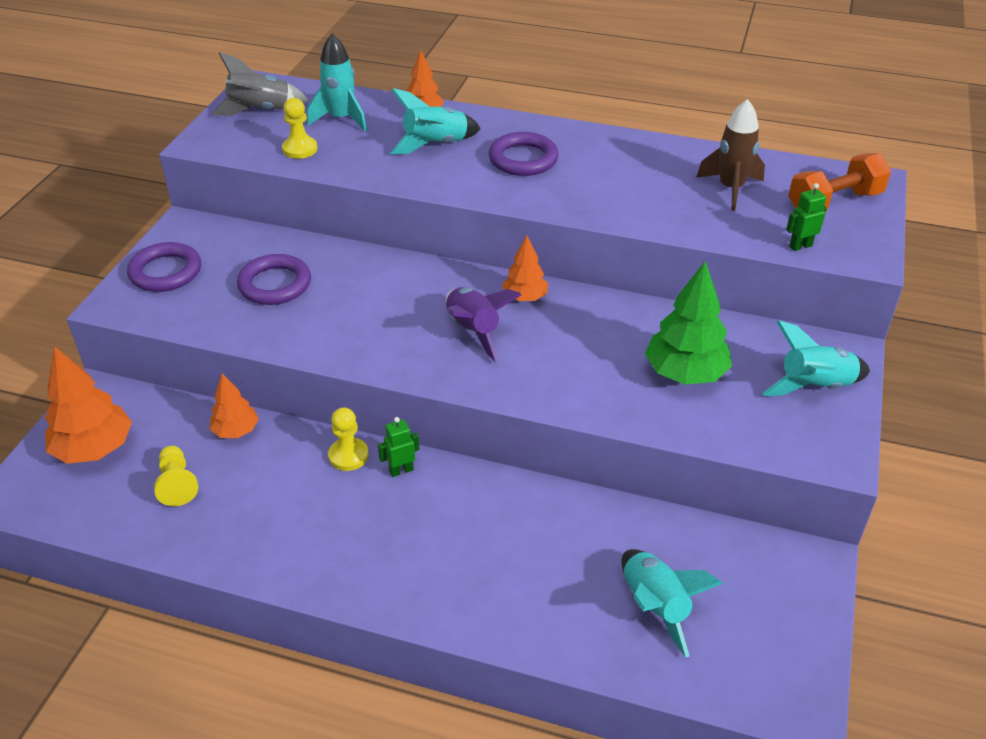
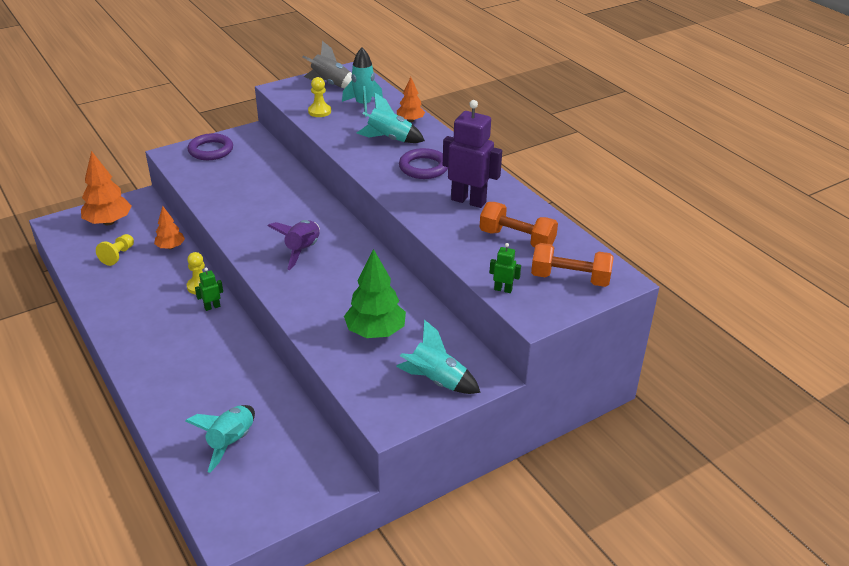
camera: 40 degrees right, 5 degrees down
(275, 284) = (247, 180): purple ring -> none
(401, 470) = (212, 307): green robot -> green robot turned 45 degrees counterclockwise
(525, 297) = (354, 248): orange tree -> none
(624, 172) = (468, 201): none -> purple robot
(730, 189) = (517, 239): brown rocket -> orange dumbbell

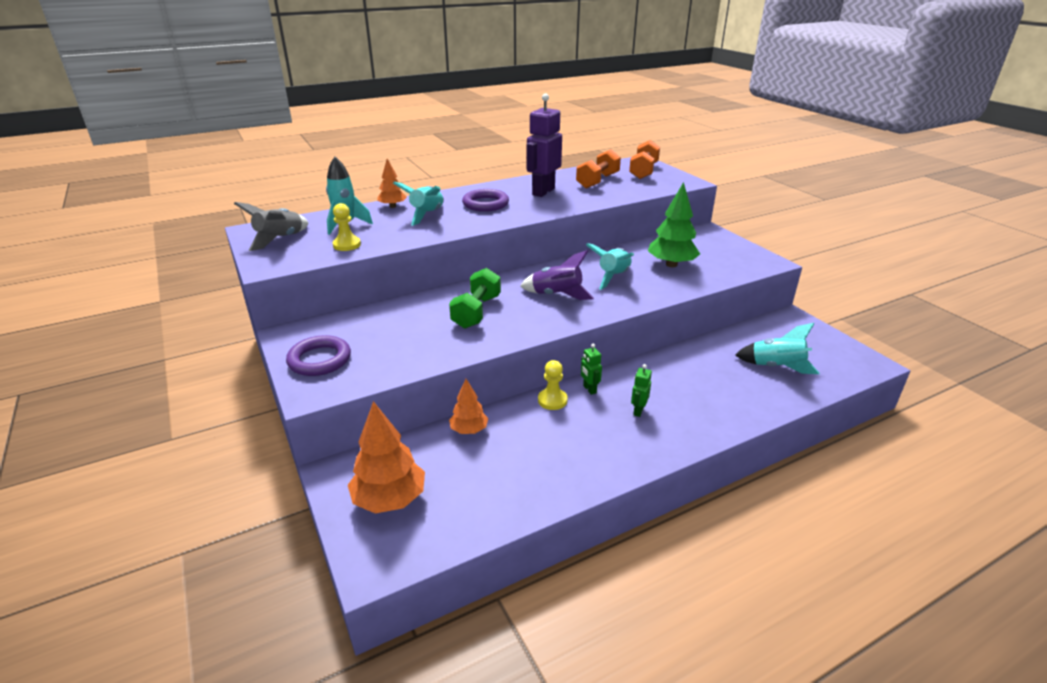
camera: 85 degrees left, 5 degrees down
(118, 255) = (480, 477): yellow pawn -> none
(274, 208) = (476, 312): none -> green dumbbell
(436, 381) = (720, 245): turquoise rocket -> turquoise rocket (613, 277)
(503, 289) = (661, 188): green robot -> green robot (638, 411)

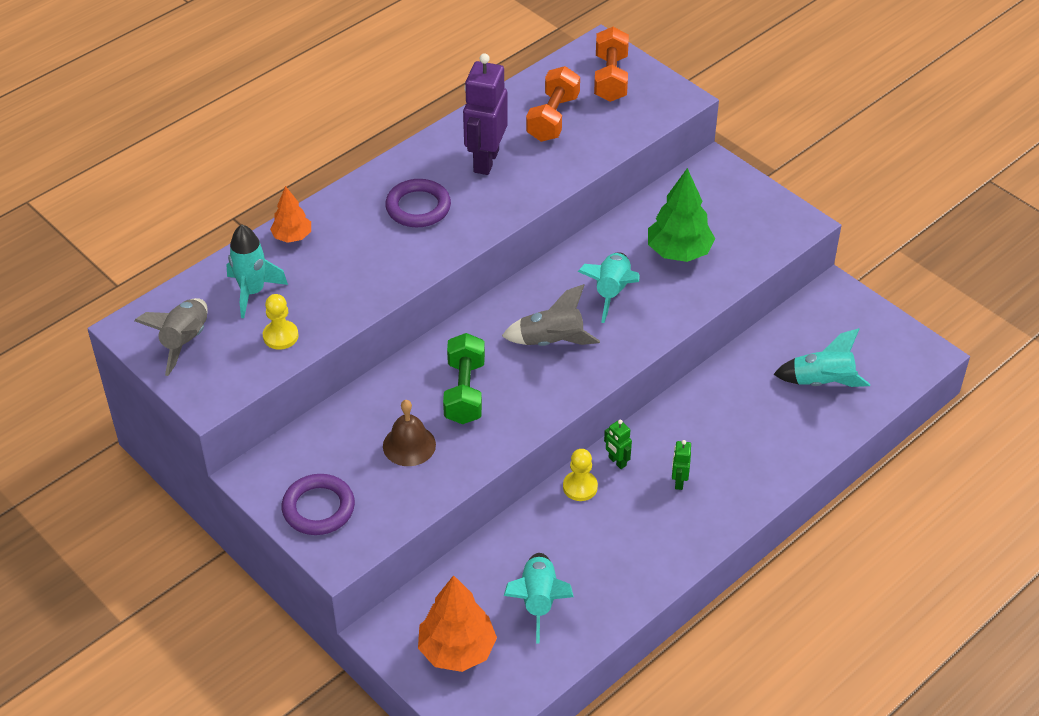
camera: 15 degrees left, 15 degrees up
(416, 334) = (409, 445): none -> brown bell
(427, 215) = (350, 249): turquoise rocket -> turquoise rocket (538, 601)
(469, 430) = (502, 548): orange tree -> none
(557, 295) = (551, 341): purple rocket -> grey rocket

